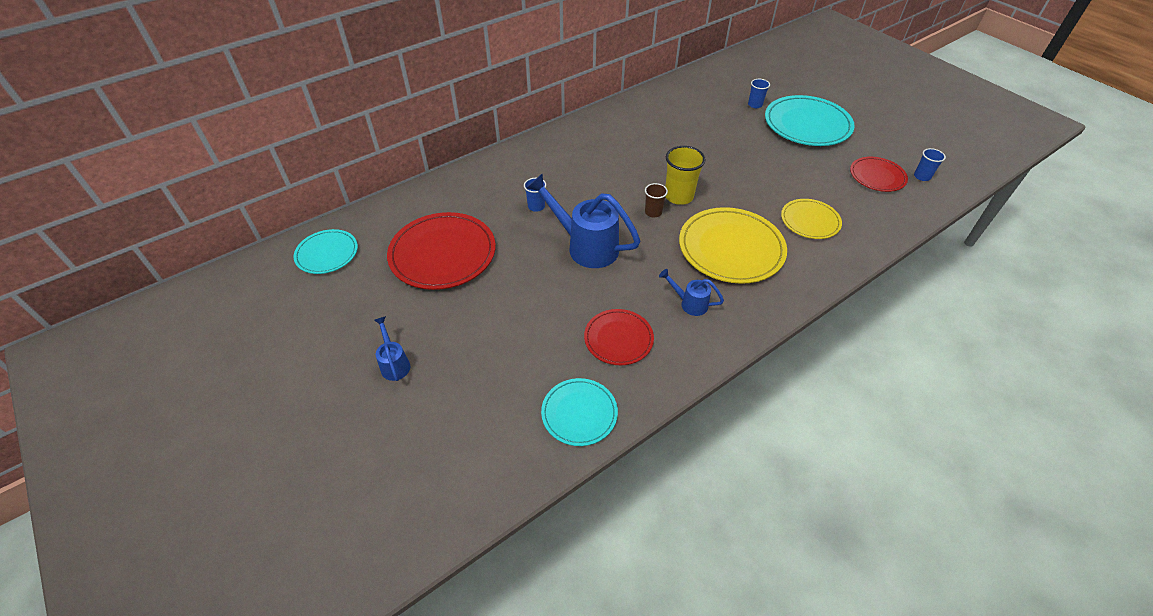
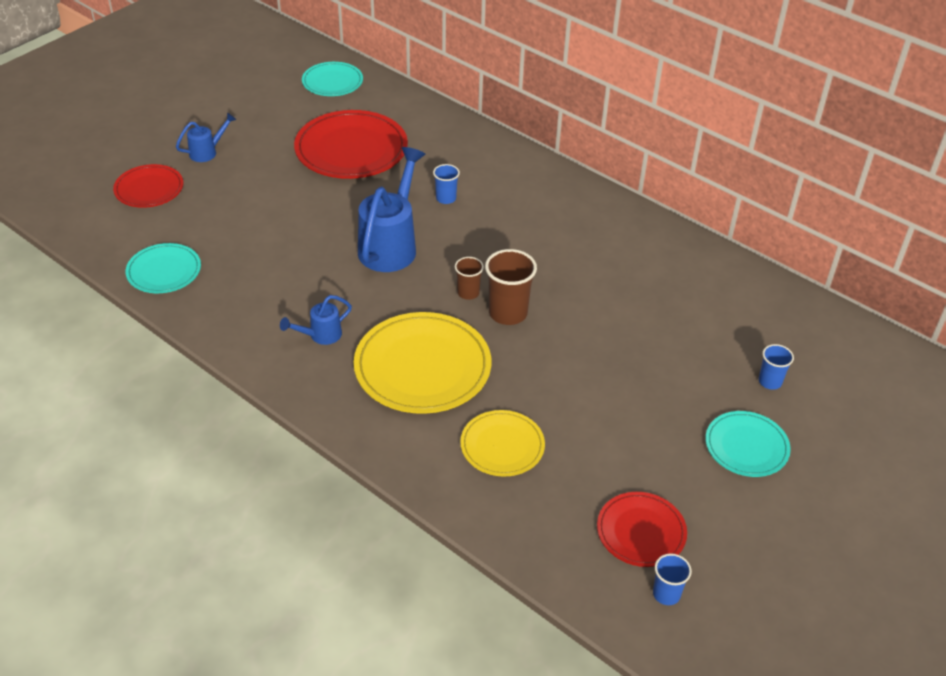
camera: 75 degrees right, 5 degrees down
(618, 339) = (259, 286): red plate -> red plate (149, 189)
(679, 196) = (508, 313): yellow cup -> brown cup
(689, 303) = (320, 336): blue watering can -> blue watering can turned 135 degrees counterclockwise
(807, 124) = (746, 446): turquoise plate -> turquoise plate, size x0.58

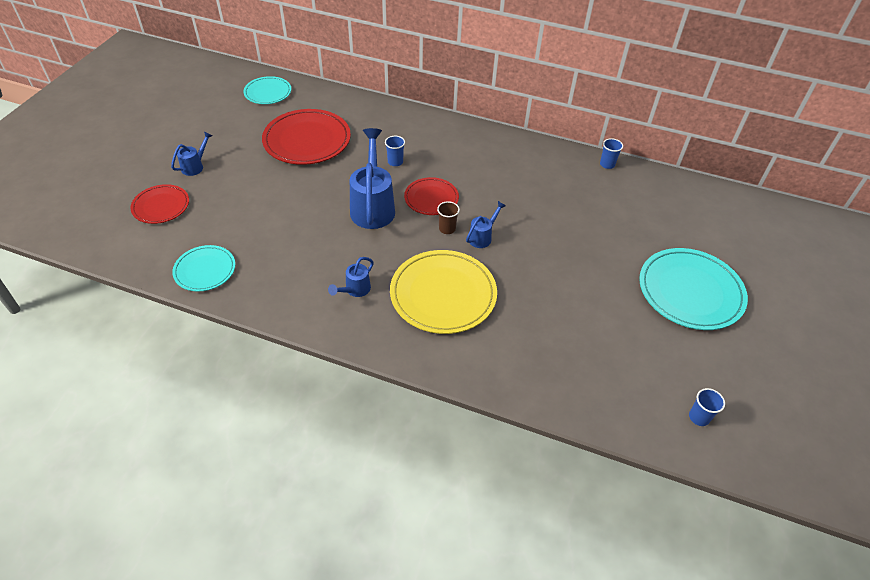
camera: 20 degrees left, 5 degrees up
(502, 446) = (530, 339): yellow plate -> none
(508, 313) = (482, 237): brown cup -> blue watering can
(641, 531) = (657, 375): red plate -> red plate (431, 198)
(746, 446) = (690, 291): turquoise plate -> turquoise plate, size x1.73
(770, 381) = (679, 241): blue cup -> blue cup (607, 164)

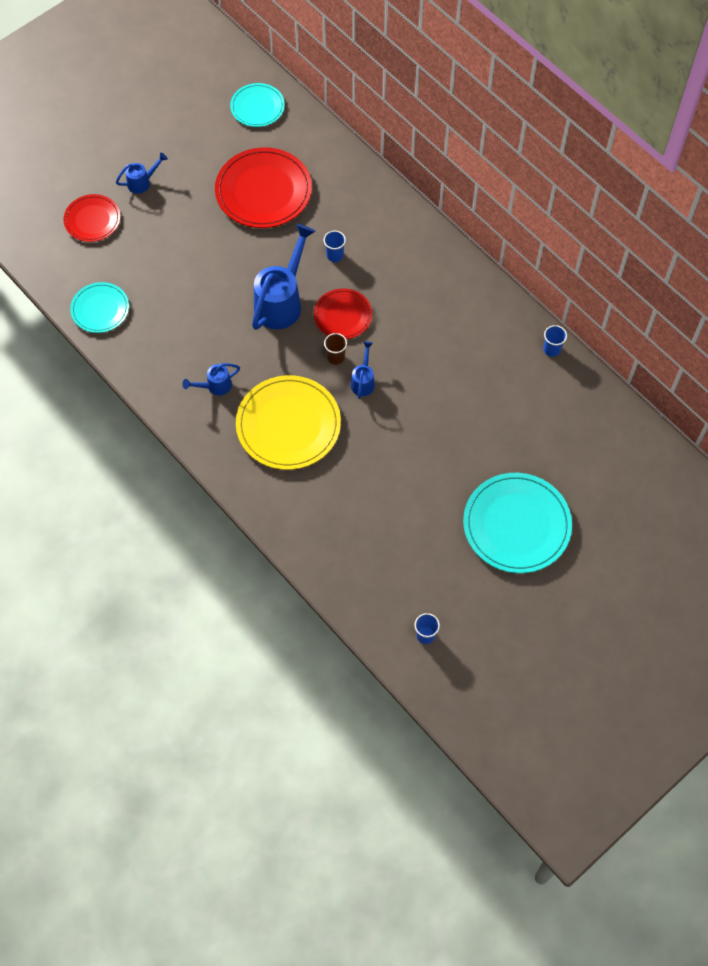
camera: 30 degrees right, 15 degrees up
(482, 237) = (363, 381): blue watering can -> blue watering can turned 60 degrees counterclockwise

